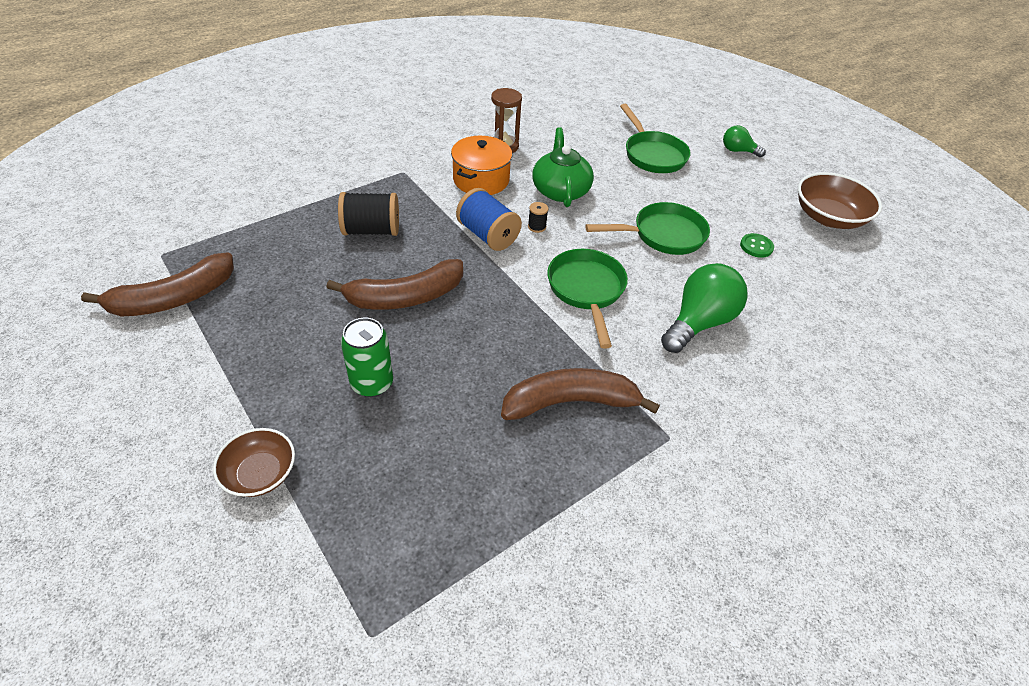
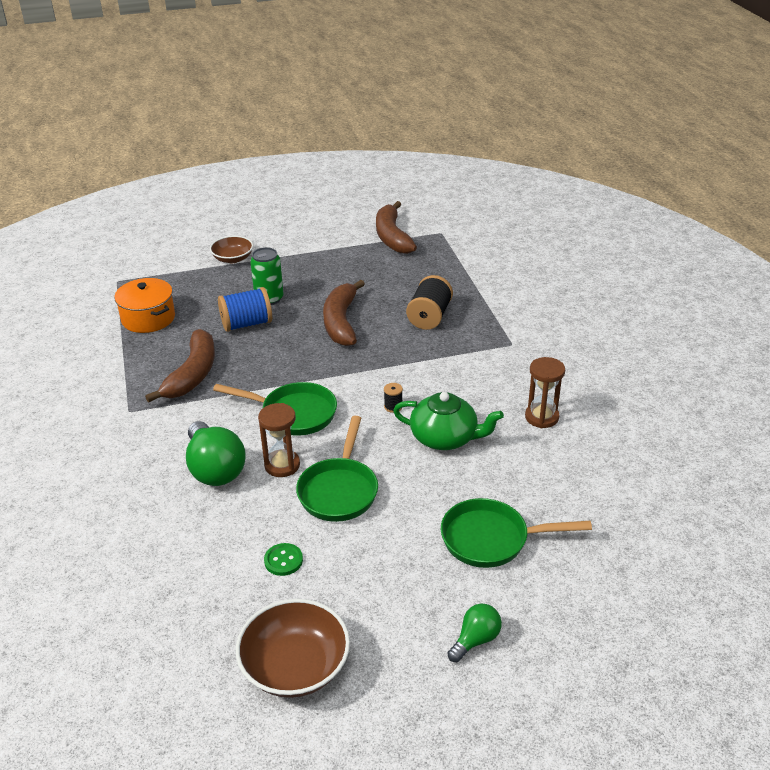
camera: 115 degrees right, 10 degrees down
(481, 180) = (482, 388): orange pot -> orange pot (148, 318)
(488, 235) = (394, 375): blue spool -> blue spool (247, 324)
(660, 277) = (282, 465): none -> brown hourglass

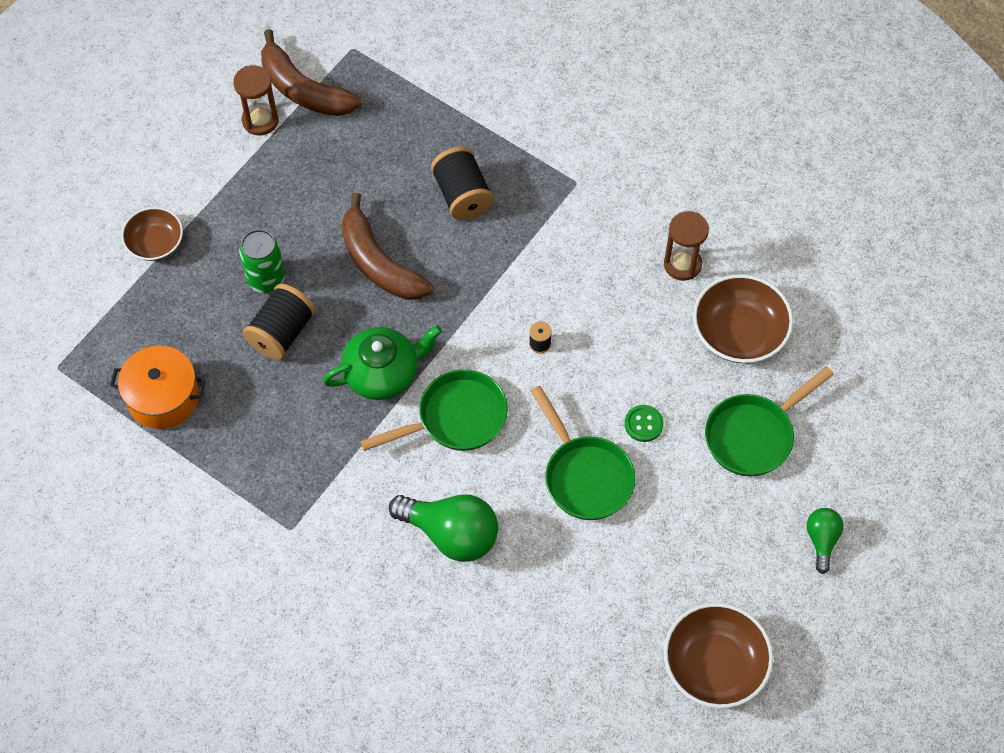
camera: 40 degrees left, 25 degrees up
(192, 374) = (301, 439): brown banana -> none
(247, 324) = (282, 332): blue spool -> black spool
(282, 465) = (507, 485): brown hourglass -> brown hourglass (260, 120)
(283, 560) = (610, 581): green button -> green button (643, 424)
(445, 437) = (620, 349): green teapot -> green teapot (383, 373)
(544, 474) = (739, 333): none -> brown bowl

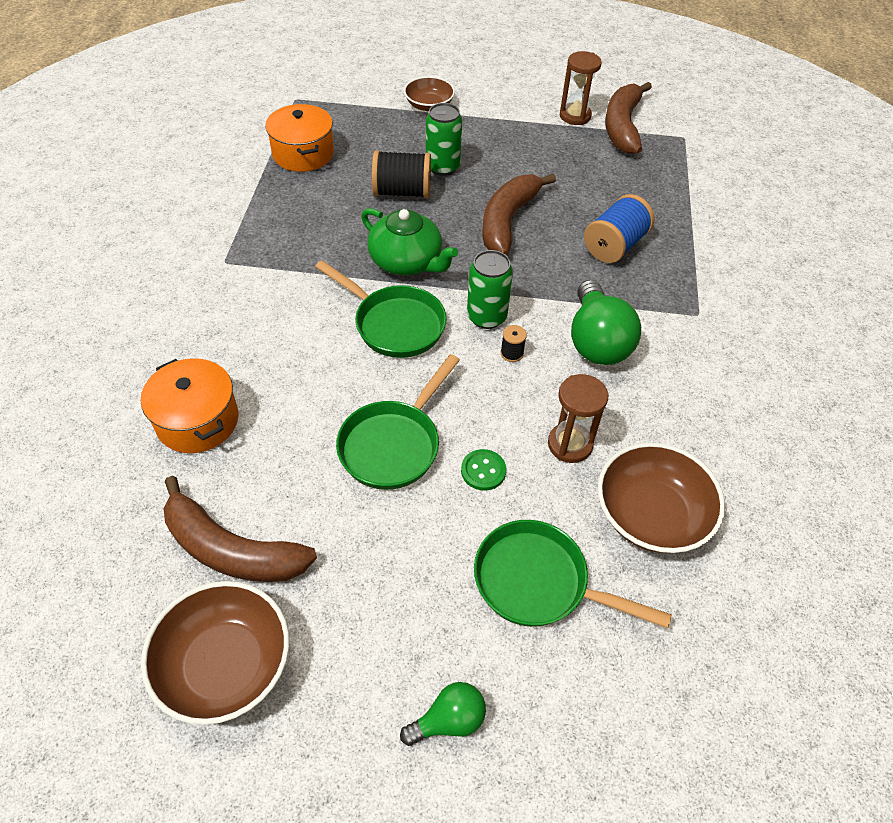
camera: 60 degrees right, 10 degrees down
(451, 534) = (274, 366): green light bulb -> green light bulb (597, 341)
(462, 195) = (614, 245): black spool -> blue spool
(480, 615) = (197, 420): none -> orange pot
(488, 342) = (486, 317): none -> green can
(622, 630) = (232, 549): none -> brown banana
(682, 264) = (687, 430): brown hourglass -> brown hourglass (570, 444)

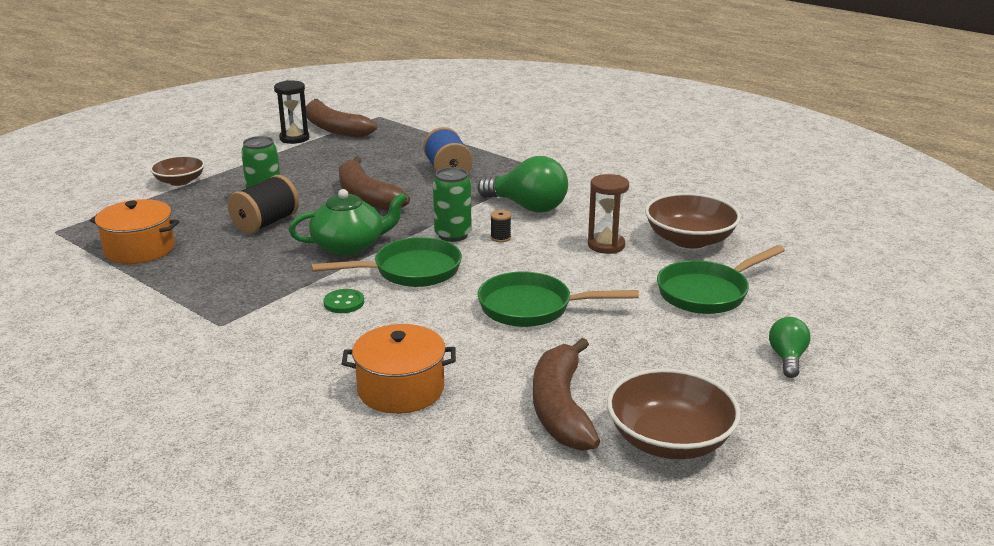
camera: 55 degrees left, 25 degrees down
(232, 549) = (561, 408): brown banana -> brown banana turned 120 degrees clockwise
(394, 444) = (532, 308): green pan -> green pan turned 120 degrees clockwise
(483, 471) = (595, 282): green button -> green button (344, 303)
(575, 116) = (294, 138): brown hourglass -> black hourglass

